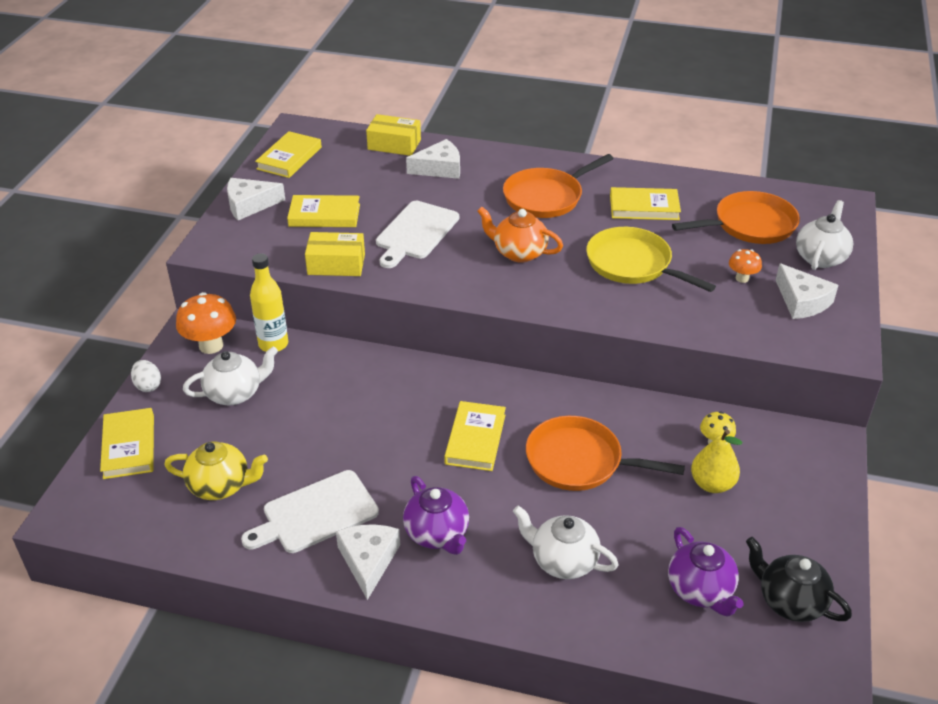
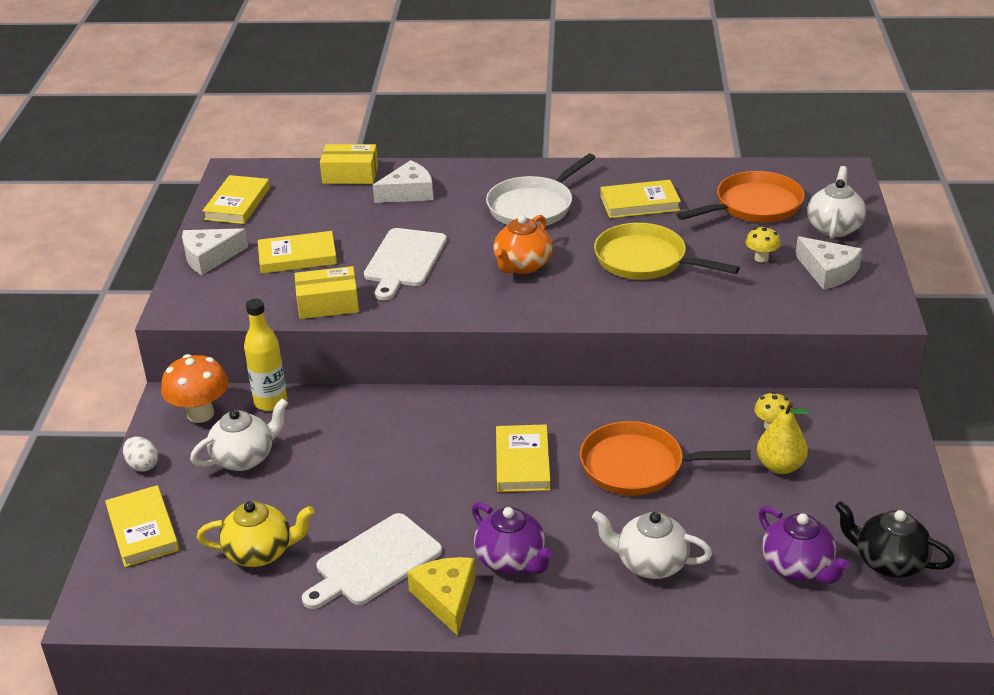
camera: 10 degrees left, 5 degrees down
(368, 561) = (446, 598): white cheese -> yellow cheese
(519, 253) = (522, 265): orange teapot -> orange teapot turned 75 degrees counterclockwise
(546, 197) = (533, 206): orange pan -> white pan
(742, 278) = (761, 258): orange mushroom -> yellow mushroom

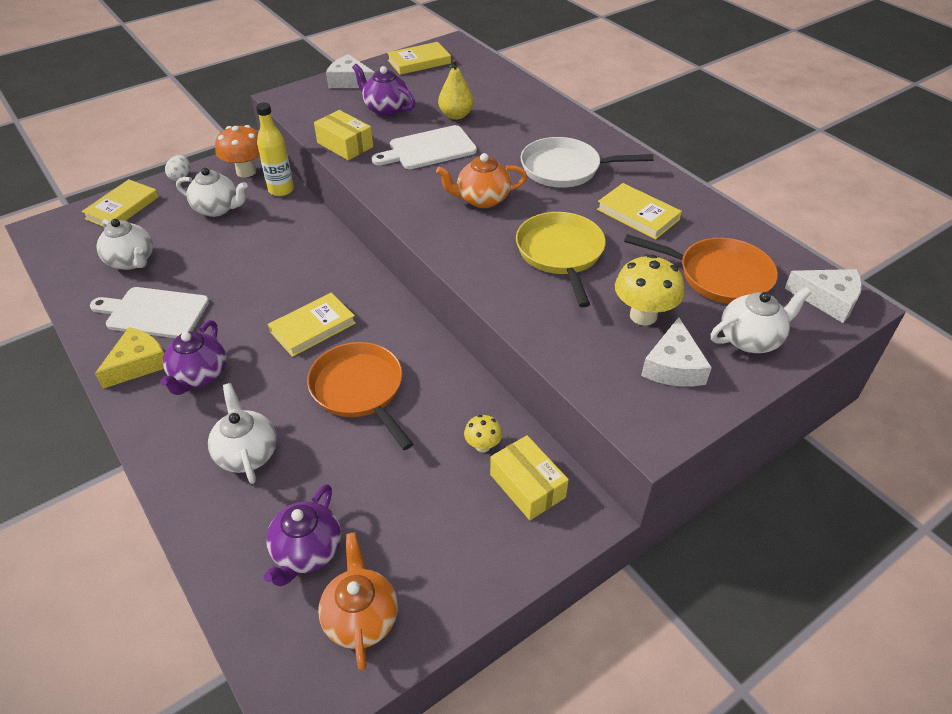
camera: 50 degrees right, 10 degrees up
(260, 552) = (131, 261): yellow teapot -> white teapot
(297, 257) = (386, 109): yellow book -> purple teapot
(350, 175) = (504, 82): yellow box -> yellow box (527, 486)
(408, 193) = (513, 112): white cheese -> white cheese (828, 299)
(761, 258) = (643, 315): yellow mushroom -> yellow mushroom, size x1.82
(780, 466) = (433, 477): yellow pear -> yellow pear (456, 115)
(888, 562) = (361, 617): black teapot -> orange teapot

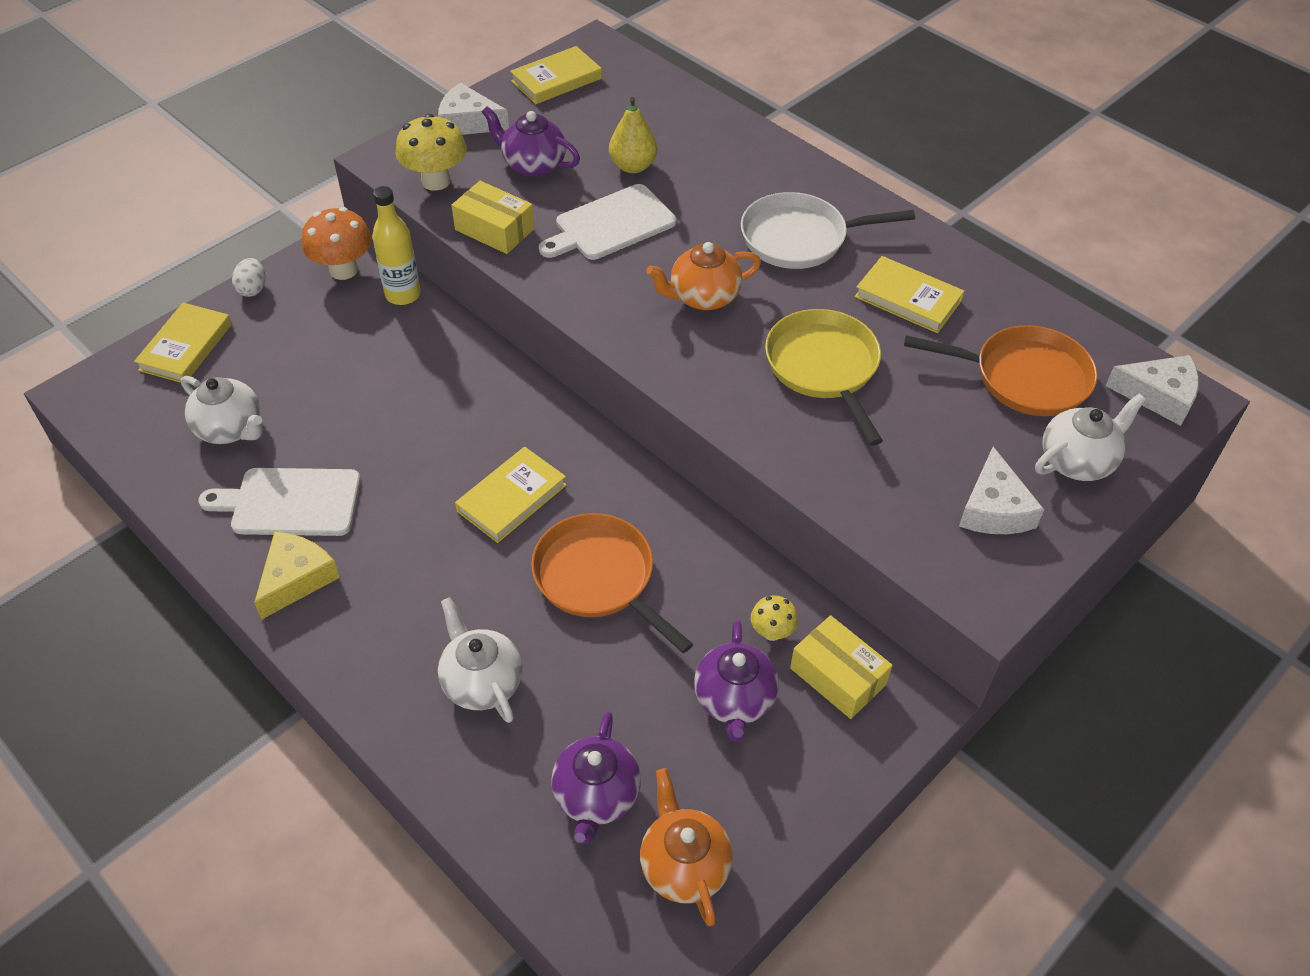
camera: 10 degrees left, 5 degrees up
(199, 375) = (384, 585): purple teapot -> purple teapot (734, 700)
(217, 209) = (323, 334): white teapot -> none
(643, 315) = (944, 444): yellow mushroom -> yellow mushroom (436, 181)

